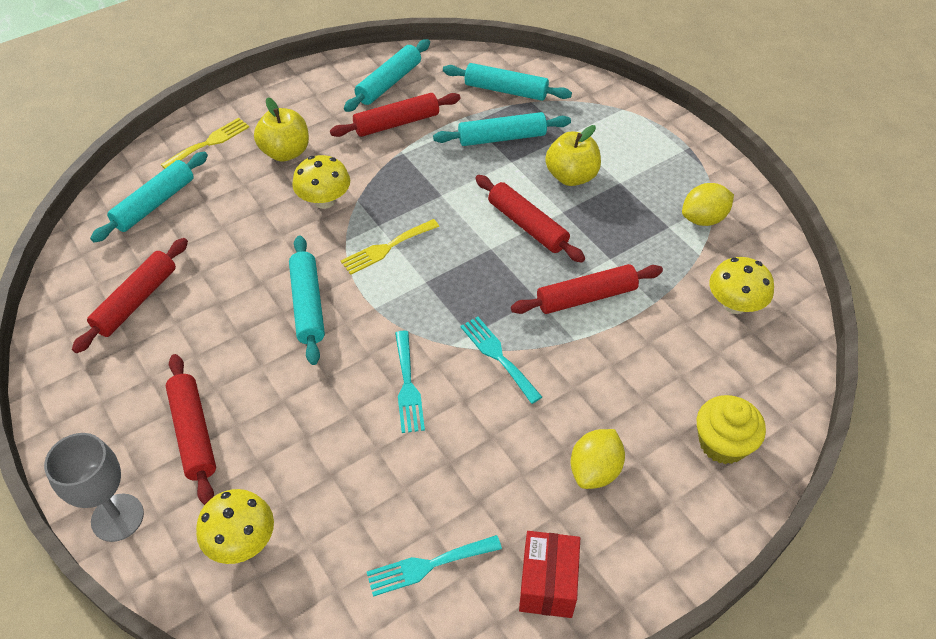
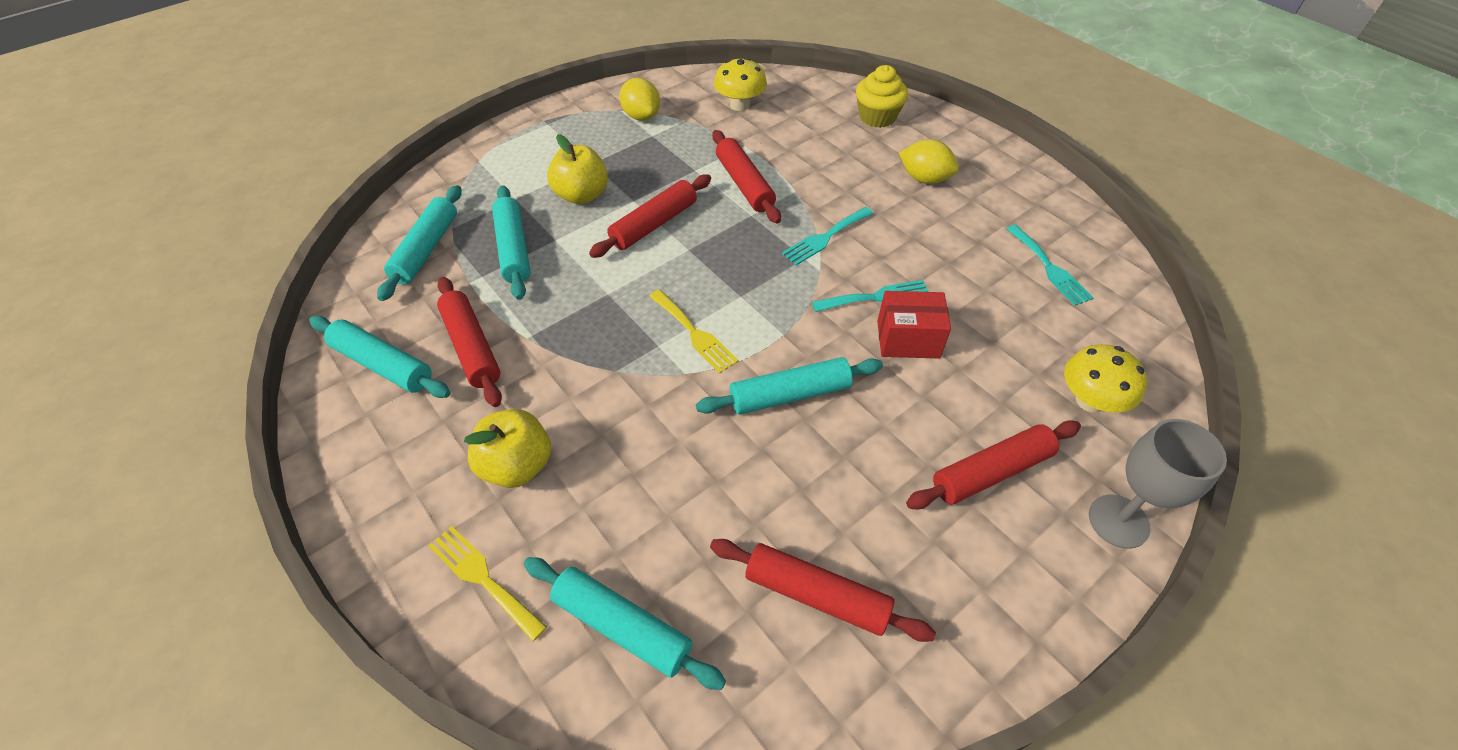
camera: 95 degrees left, 0 degrees up
(324, 200) = (616, 404): yellow mushroom -> none
(547, 583) = (1031, 201): red box -> red box (908, 339)

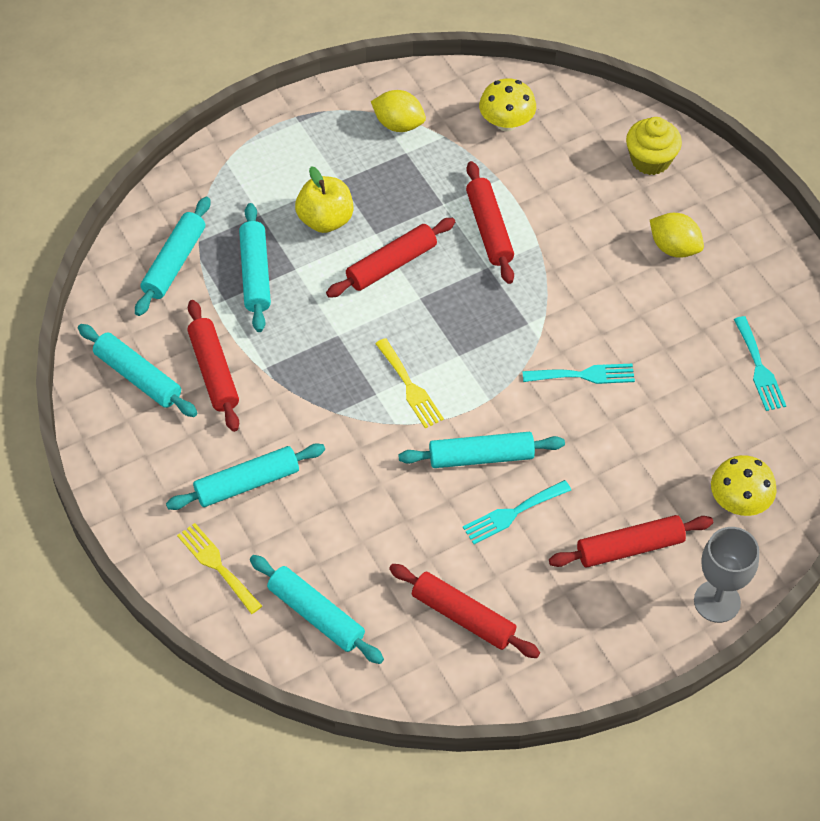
camera: 10 degrees right, 5 degrees up
(517, 466) = (247, 483): yellow apple -> turquoise rolling pin
(641, 116) = (398, 124): yellow lemon -> yellow lemon turned 45 degrees counterclockwise
(825, 237) = (554, 303): turquoise fork -> turquoise fork (512, 513)
(908, 339) = (599, 421): red box -> none

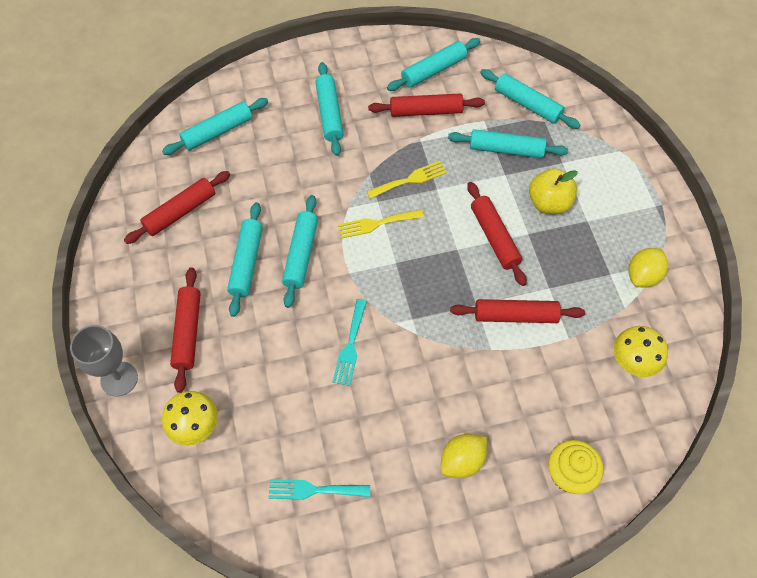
camera: 105 degrees right, 5 degrees up
(217, 565) = (274, 88): yellow fork -> yellow fork (410, 180)
(512, 513) = (247, 262): turquoise fork -> turquoise rolling pin

